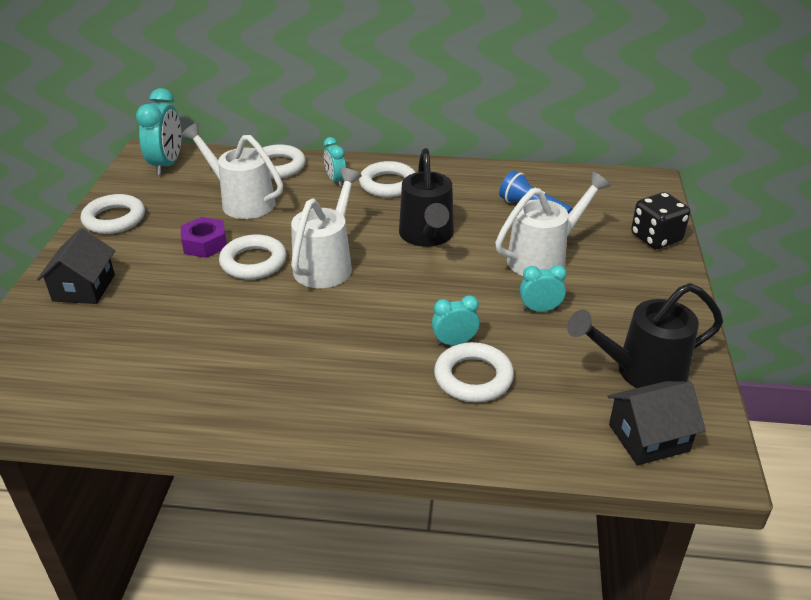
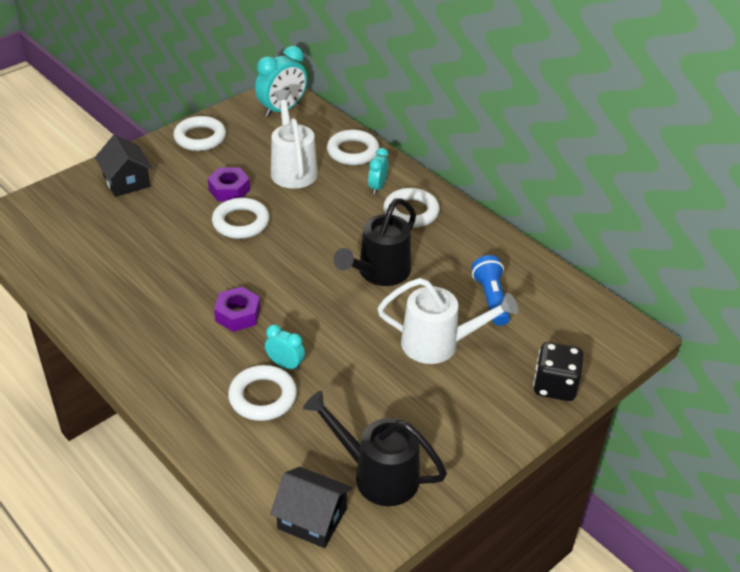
camera: 40 degrees right, 5 degrees up
(84, 288) = (126, 181): black house -> black house turned 75 degrees counterclockwise
(327, 264) = (283, 253): white watering can -> none
(357, 331) = (238, 314): none -> purple nut
(540, 309) = (376, 381): turquoise clock -> none

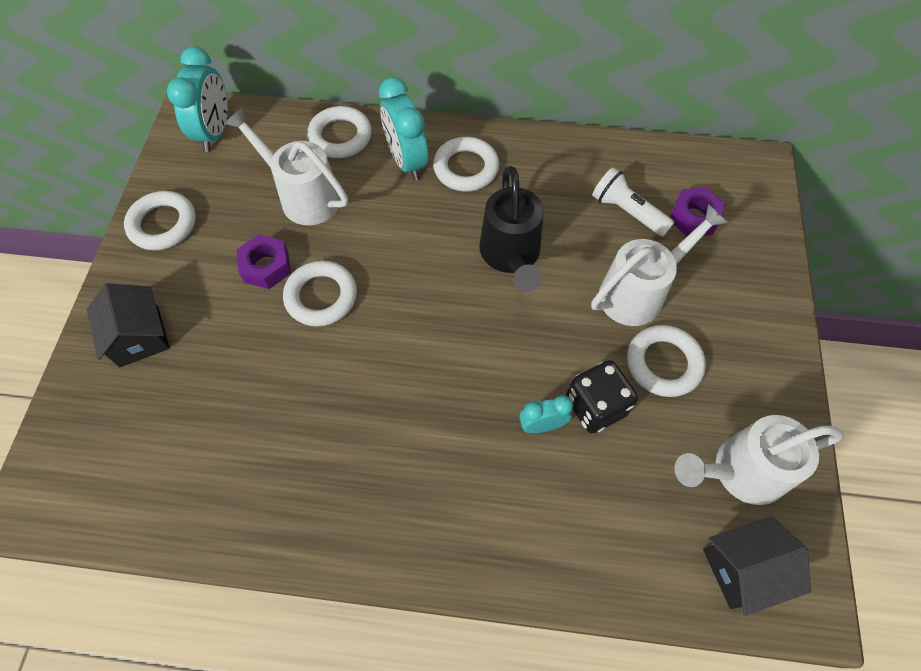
camera: 40 degrees left, 20 degrees up
(126, 181) = (139, 336): black house -> black house turned 45 degrees clockwise
(238, 314) = (437, 406): purple nut -> purple nut (694, 217)
(262, 397) = (562, 479): white ring -> white ring (663, 363)
(377, 187) = (407, 161): turquoise clock -> turquoise clock, size x1.76
(377, 474) = (739, 471): black watering can -> white watering can
(491, 298) = (627, 211): blue flashlight -> white flashlight
(555, 386) = (763, 261): black dice -> black dice (595, 406)

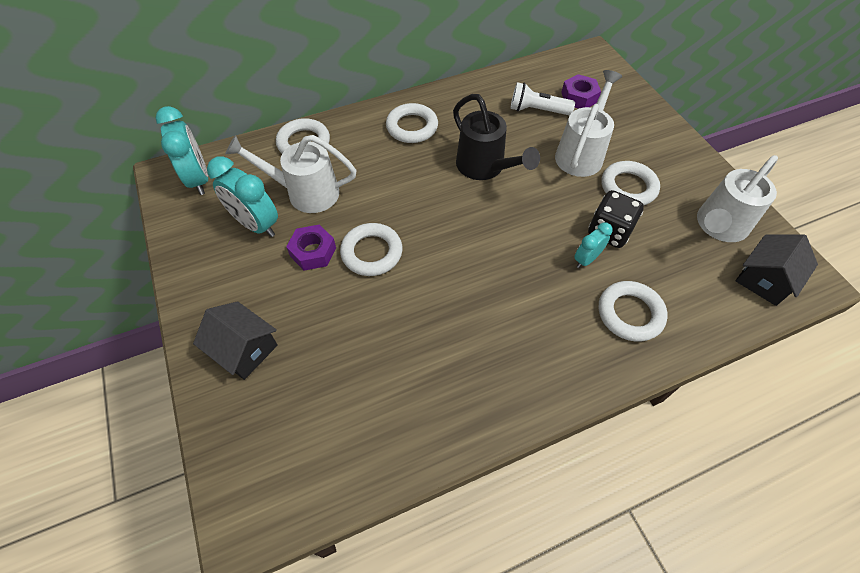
camera: 30 degrees left, 5 degrees down
(163, 224) = (203, 260): white ring -> white ring (630, 313)
(407, 161) = (366, 139): turquoise clock -> turquoise clock (256, 225)

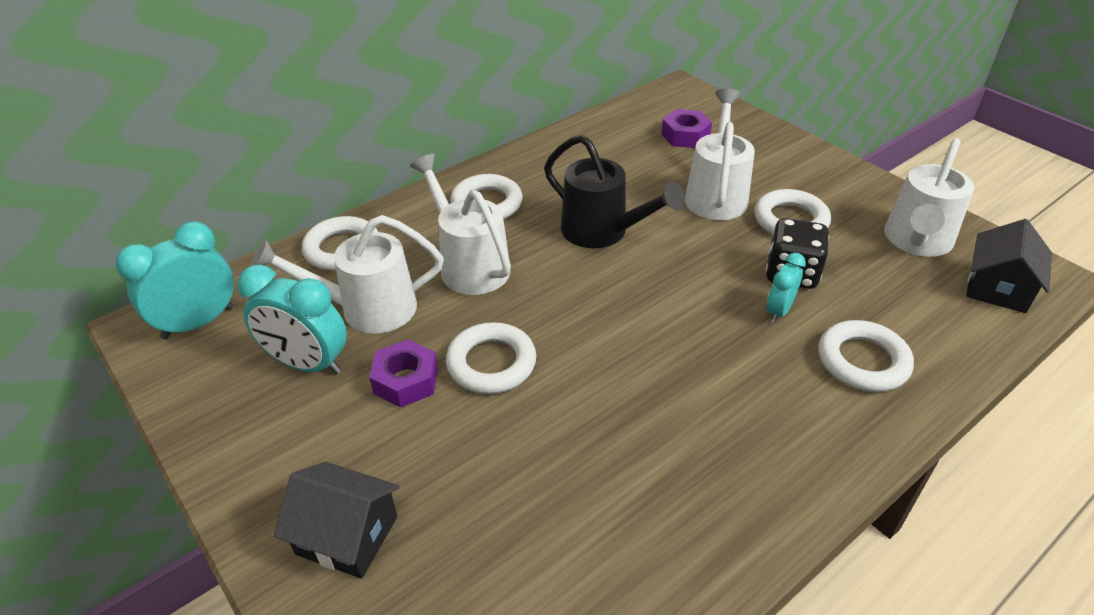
camera: 15 degrees left, 15 degrees down
(199, 179) = (198, 323): turquoise clock -> turquoise clock turned 90 degrees counterclockwise
(383, 173) = (469, 264): none -> white watering can
(537, 110) = (640, 158): white flashlight -> none

